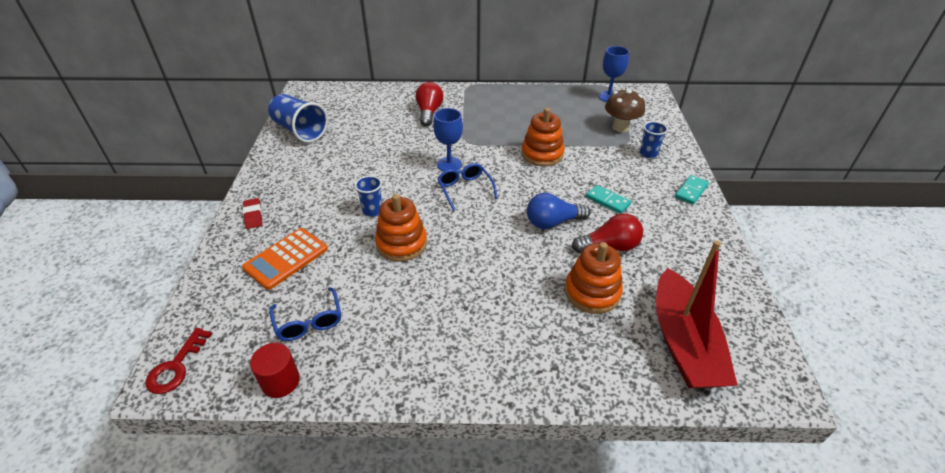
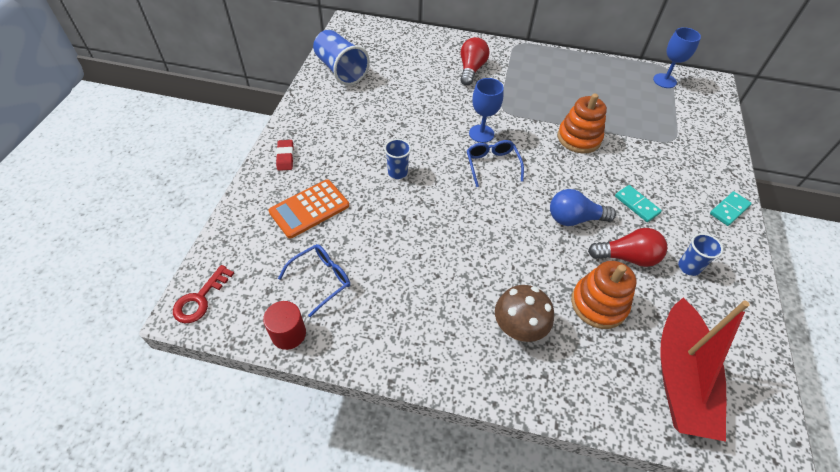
camera: 10 degrees right, 10 degrees up
(309, 322) = (321, 279): blue glasses -> blue glasses turned 120 degrees counterclockwise
(401, 243) = (420, 214): orange stacking toy -> none
(620, 127) = (669, 120): brown mushroom -> brown mushroom (518, 328)
(648, 154) = (692, 157): blue cup -> blue cup (688, 267)

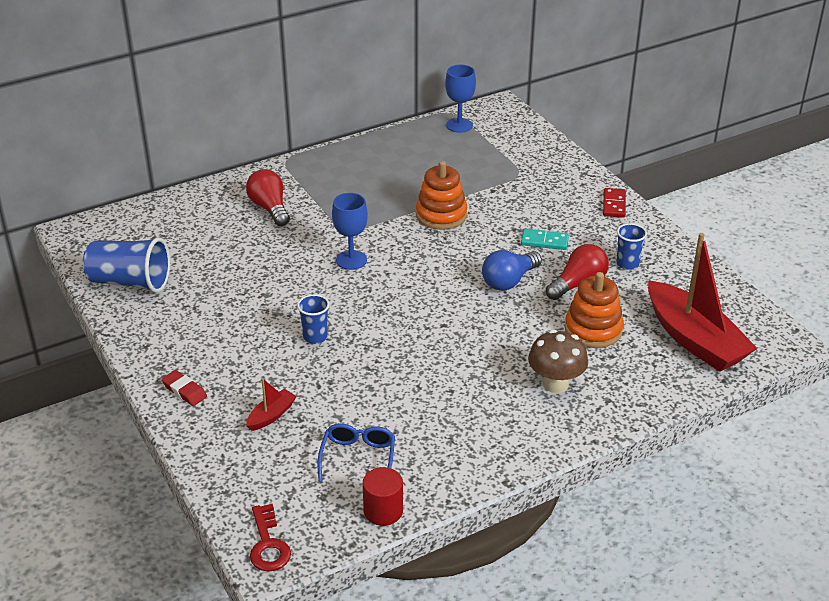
camera: 40 degrees left, 15 degrees down
(309, 209) = (271, 415): orange calculator -> red boat
(492, 165) = (392, 280): blue glasses -> none
(729, 210) = (614, 204): turquoise domino -> red domino

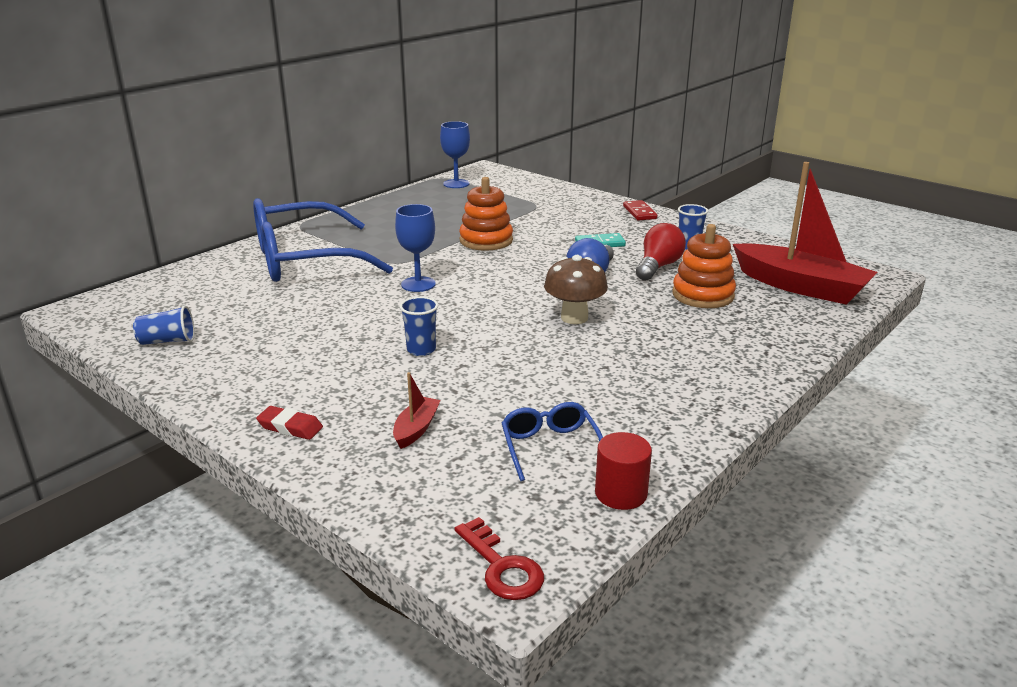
camera: 20 degrees left, 10 degrees down
(130, 282) = (167, 341): blue cup -> blue cup, size x0.55
(270, 208) = (303, 260): red light bulb -> blue glasses
(555, 384) = (707, 341): brown mushroom -> brown mushroom (574, 318)

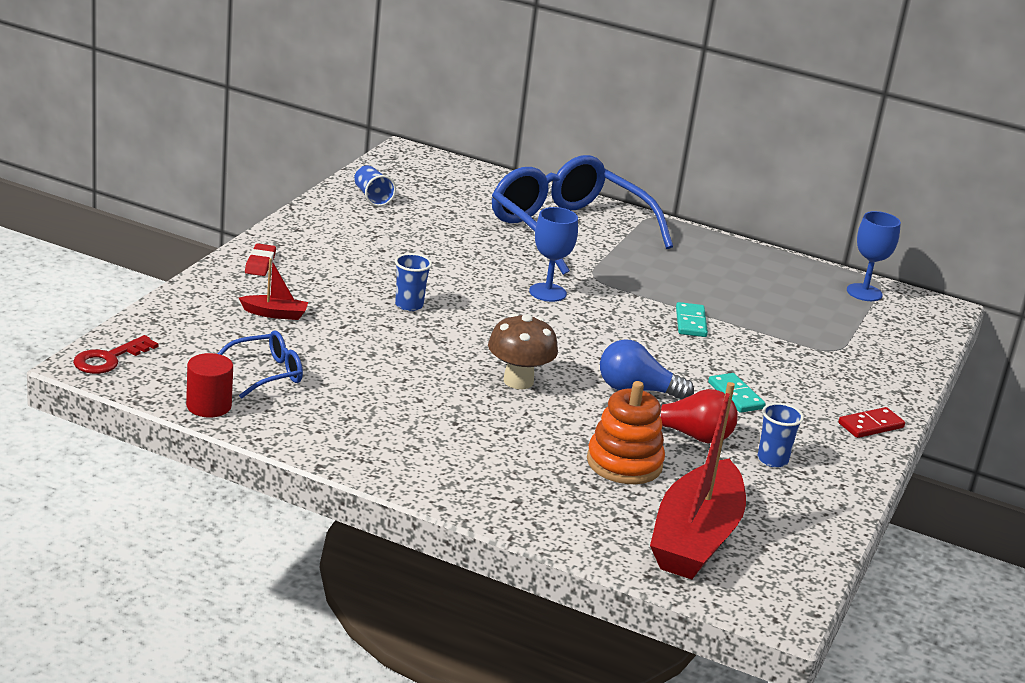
camera: 70 degrees right, 0 degrees up
(486, 240) = (690, 322): orange stacking toy -> turquoise domino

